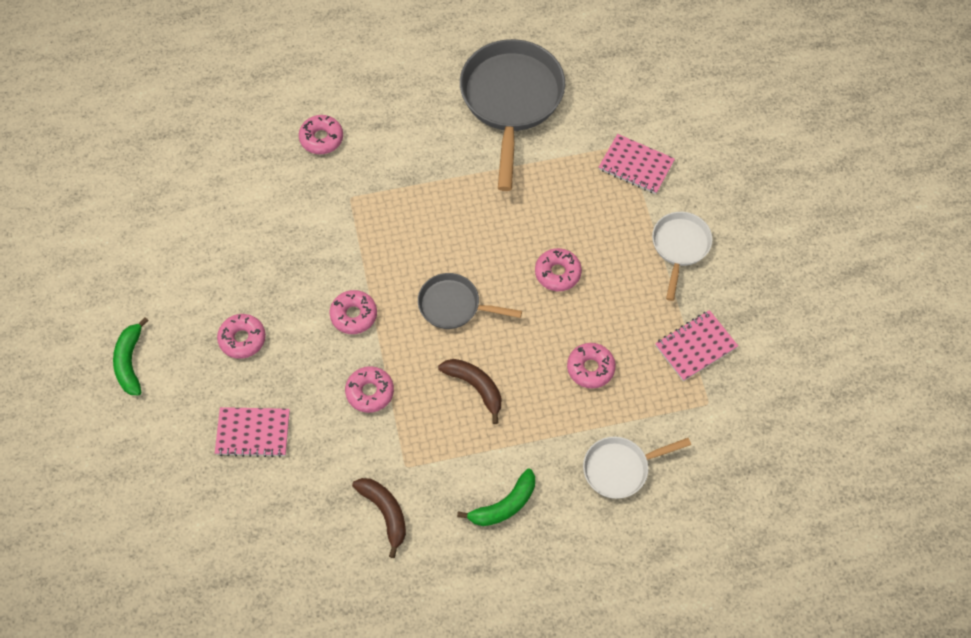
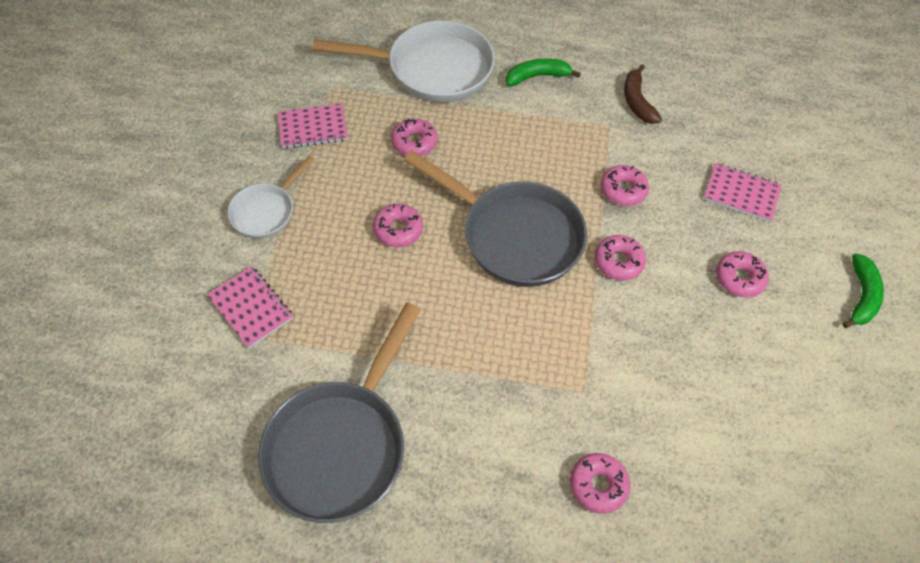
camera: 160 degrees left, 5 degrees down
(454, 306) = (514, 236): grey pan -> grey pan, size x1.85
(475, 387) = (524, 162): brown banana -> none
(620, 468) = (432, 69): white pan -> white pan, size x1.85

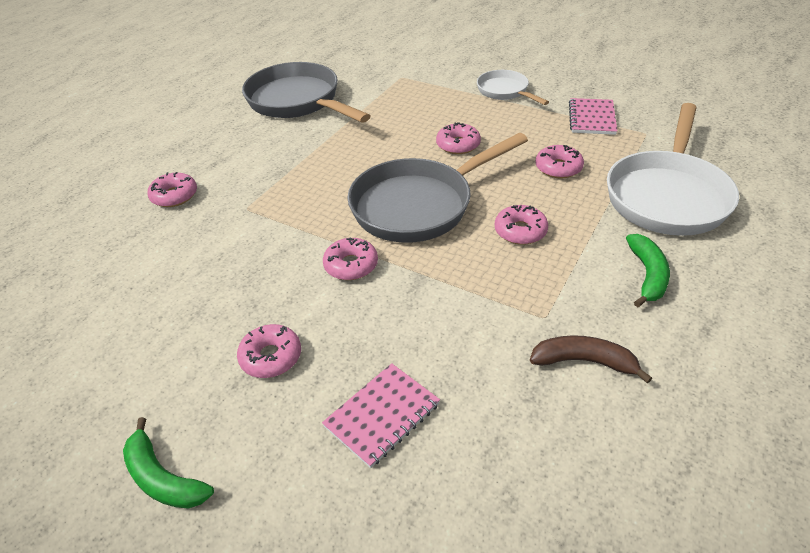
camera: 115 degrees right, 15 degrees down
(251, 308) = (421, 80): pink notebook -> none
(623, 190) = (439, 298): pink donut -> pink donut (520, 231)

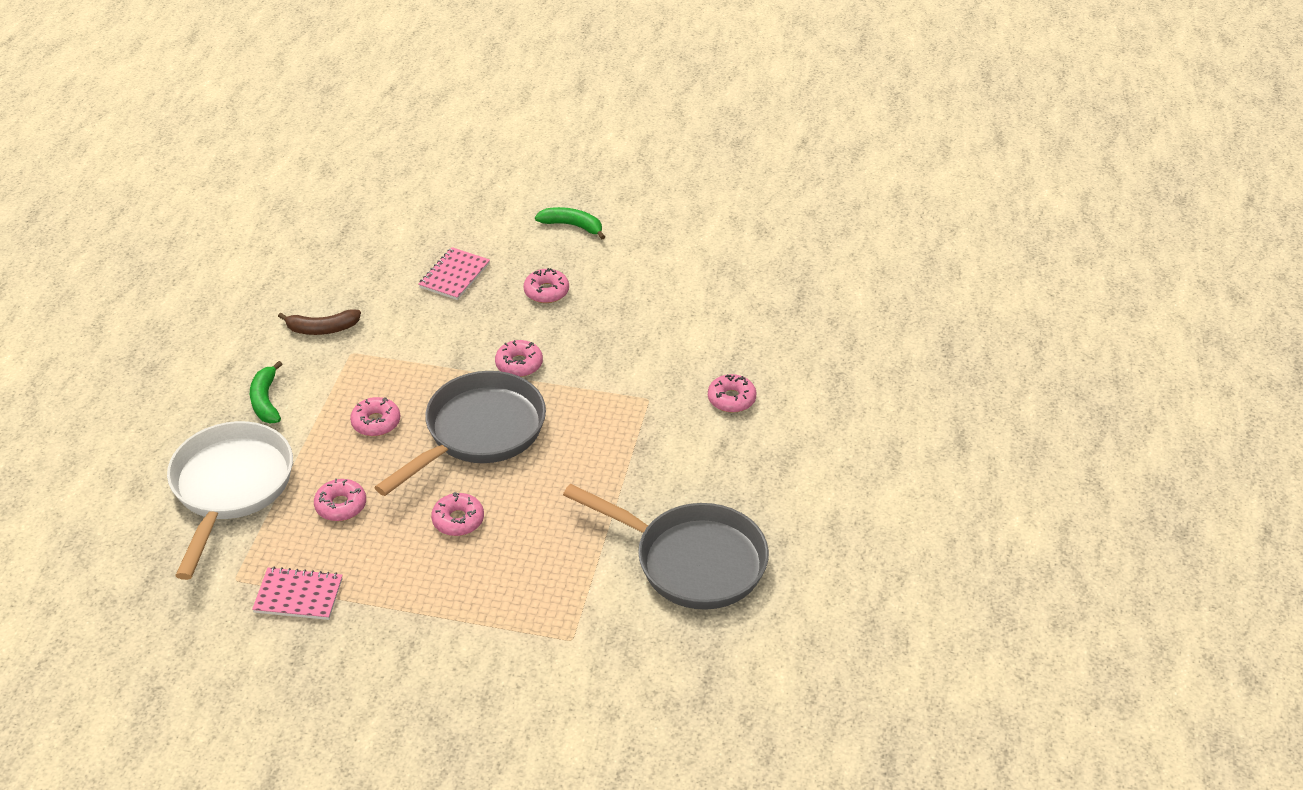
camera: 160 degrees right, 0 degrees up
(505, 91) = (415, 632): white pan -> none
(592, 118) = (298, 595): pink notebook -> pink notebook turned 75 degrees counterclockwise

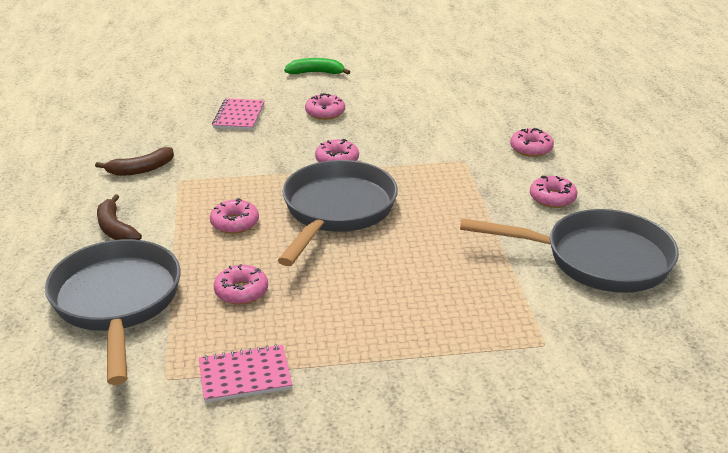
camera: 20 degrees left, 10 degrees down
(230, 488) = (117, 303): white pan -> grey pan
(266, 400) = (115, 229): green banana -> brown banana
(458, 520) = (364, 277): pink donut -> pink donut (552, 198)

